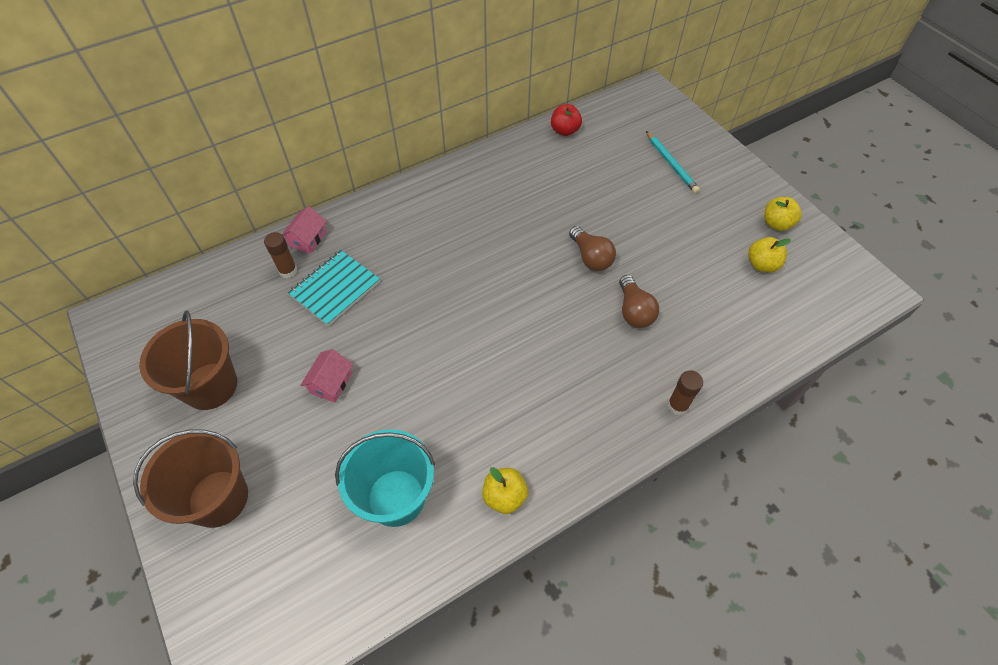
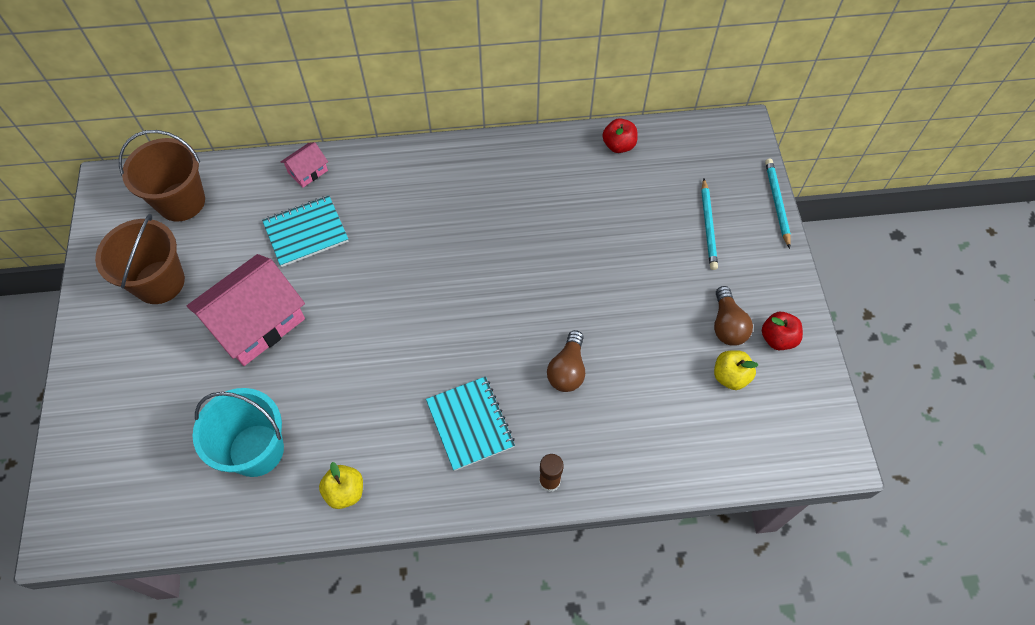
camera: 25 degrees right, 5 degrees up
(218, 498) = (120, 385): brown bucket -> brown bucket (181, 201)
(288, 271) = (275, 197): brown glue stick -> none
(331, 383) = (256, 322): pink house -> pink house, size x2.18
(581, 388) = (470, 424): none -> turquoise notebook
(591, 257) = (559, 297): brown light bulb -> brown light bulb (727, 325)
(710, 131) = (777, 203): none -> turquoise pencil
(776, 224) = (777, 338): yellow apple -> red apple

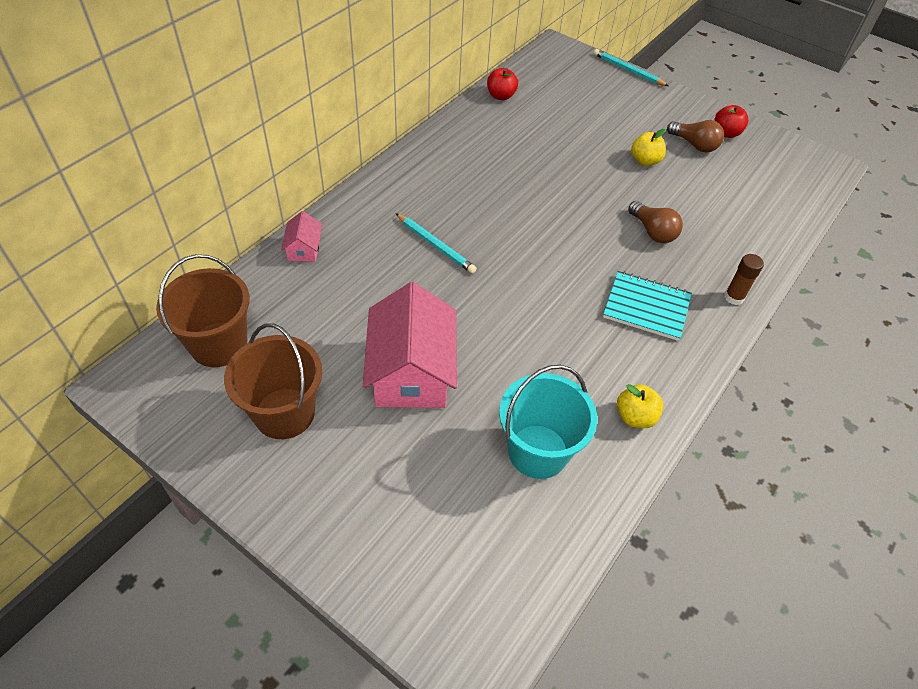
camera: 50 degrees left, 10 degrees down
(306, 232) = (362, 287): turquoise notebook -> none
(708, 226) = (612, 104): turquoise pencil -> turquoise pencil (435, 245)
(730, 376) = (733, 168): yellow apple -> yellow apple (645, 161)

